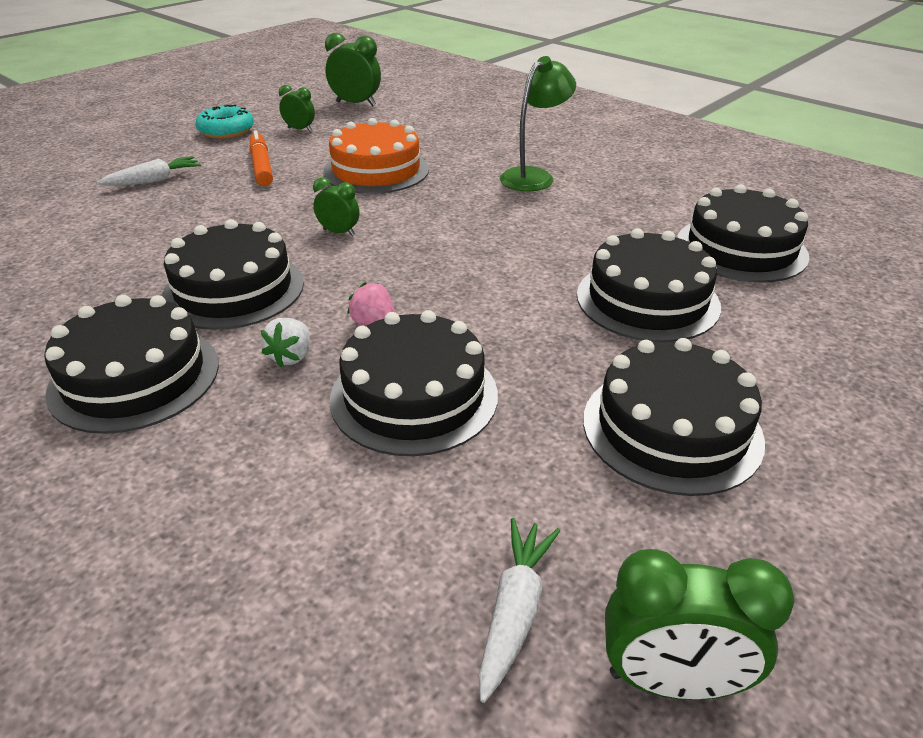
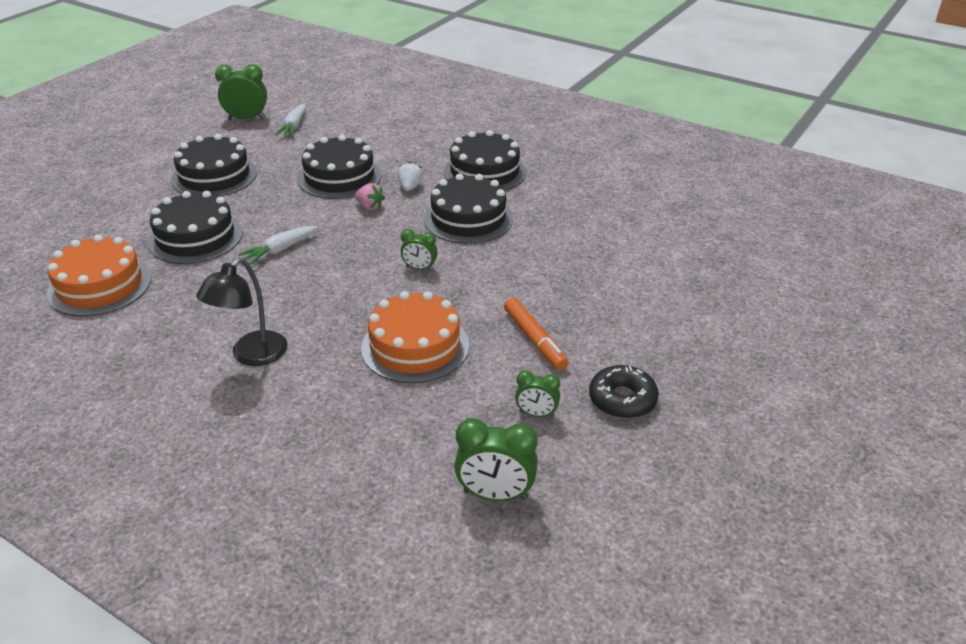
camera: 170 degrees right, 0 degrees up
(154, 180) = (620, 308): white carrot -> white carrot (280, 250)
(226, 131) = (622, 399): turquoise donut -> black donut
(533, 176) = (251, 356): green lamp -> black lamp
(741, 248) = (100, 285): black cake -> orange cake

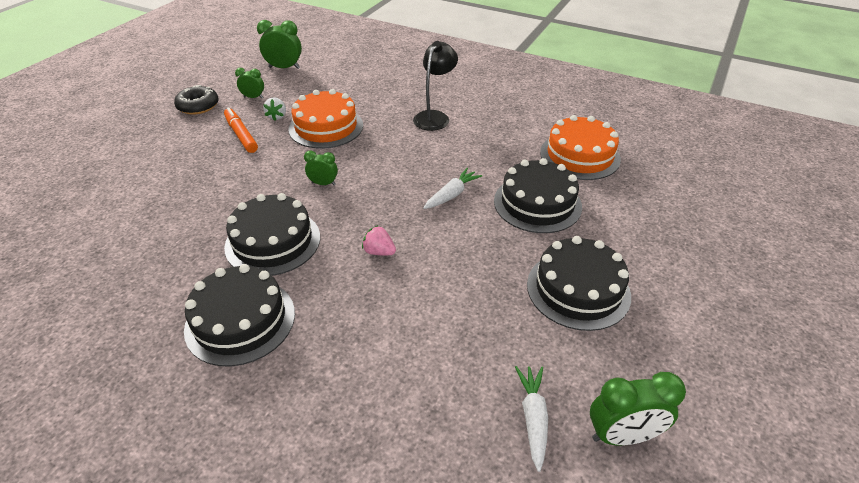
camera: 175 degrees right, 5 degrees up
(339, 177) = (425, 298): black cake -> none
(410, 187) = (336, 285): white strawberry -> white strawberry (277, 116)

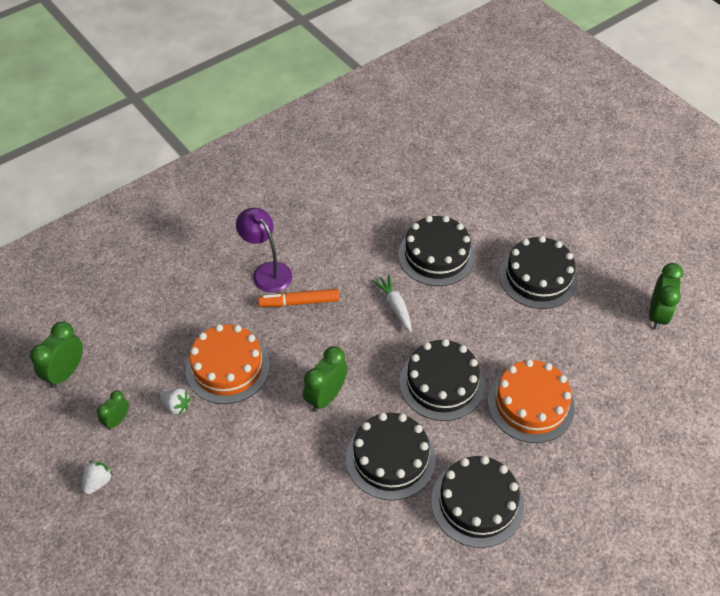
camera: 65 degrees left, 10 degrees up
(198, 106) = (98, 482): black donut -> white strawberry
(241, 135) = (193, 449): orange marker -> orange marker (299, 302)
(323, 184) = (326, 396): green clock -> green clock, size x1.66
(379, 252) = (441, 383): pink strawberry -> black cake
(434, 117) = (267, 271): black lamp -> purple lamp
(533, 417) = (630, 352): white carrot -> none
(579, 155) = (391, 198): orange cake -> orange cake (531, 404)

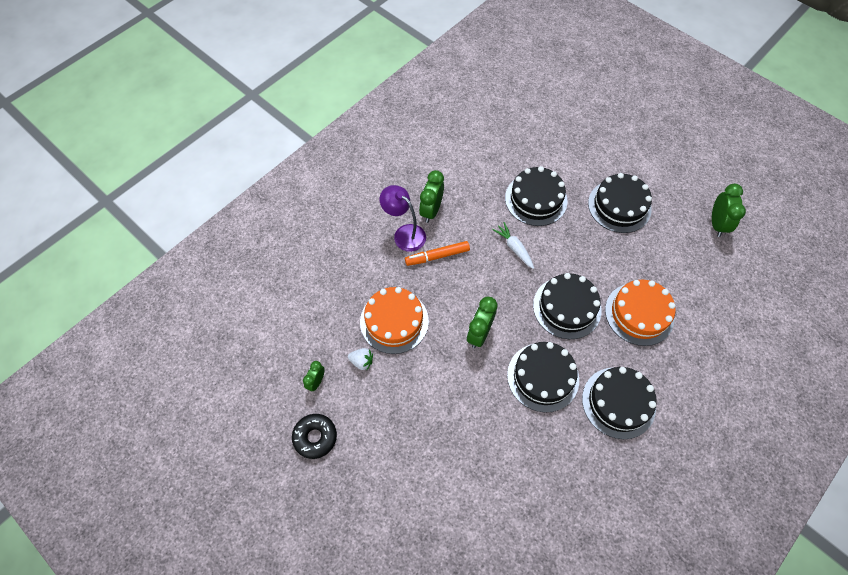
camera: 10 degrees left, 10 degrees up
(66, 372) = (262, 347): green clock -> green clock (431, 210)
(98, 482) = (315, 437): white strawberry -> black donut

